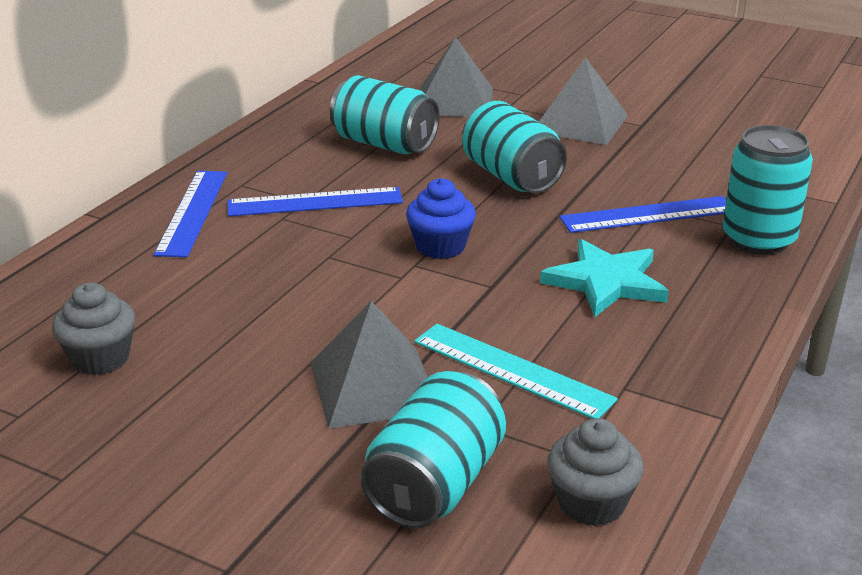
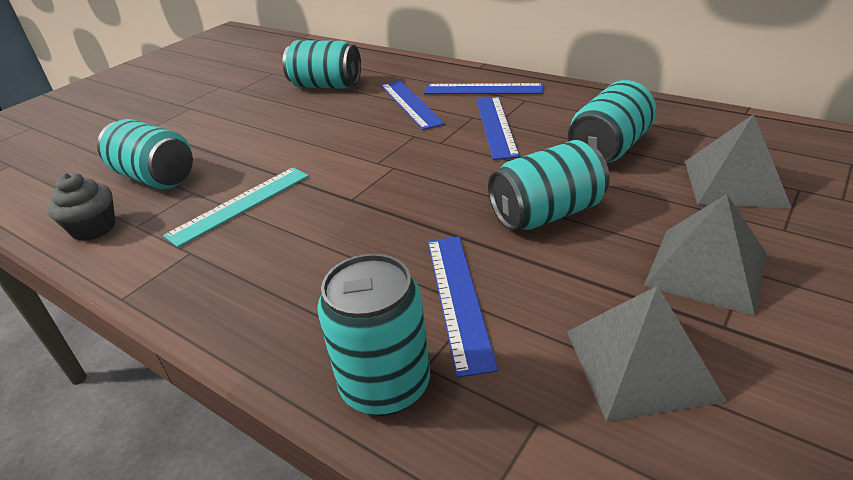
camera: 100 degrees right, 5 degrees up
(100, 358) = (326, 86): grey cupcake -> turquoise can
(220, 266) = (410, 104): none -> blue ruler
(374, 386) = (255, 157): grey pyramid -> grey pyramid (640, 364)
(440, 246) = (417, 177): blue cupcake -> none
(606, 282) = (335, 257): turquoise star -> none

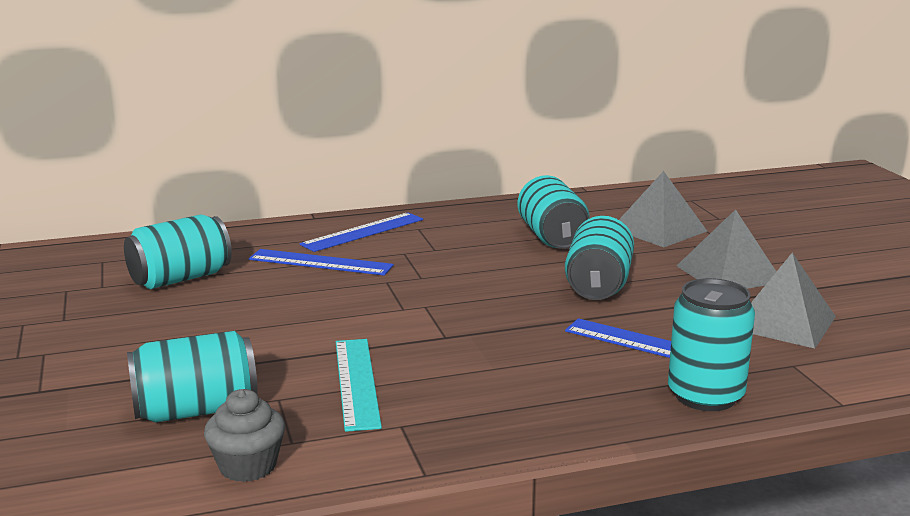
camera: 55 degrees left, 15 degrees down
(496, 126) = (439, 252): blue ruler -> none

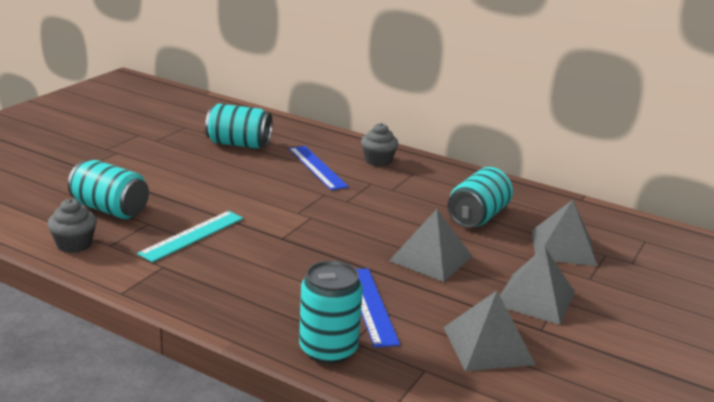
camera: 45 degrees right, 5 degrees up
(363, 232) = (378, 161): blue ruler -> grey cupcake
(598, 285) = (431, 258): turquoise can -> grey pyramid

